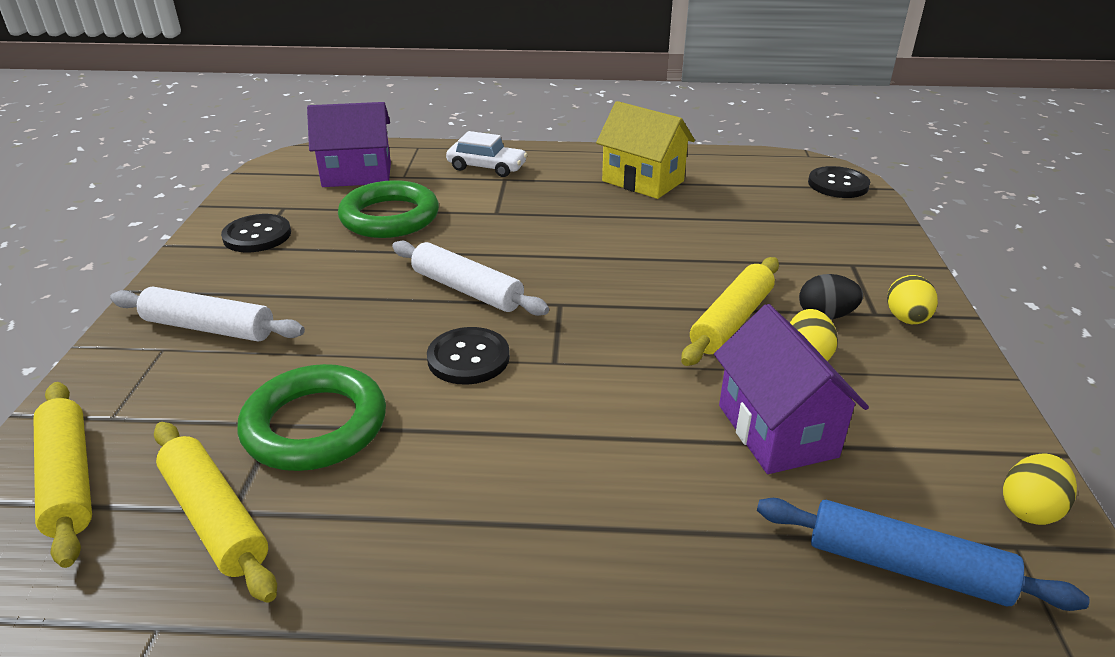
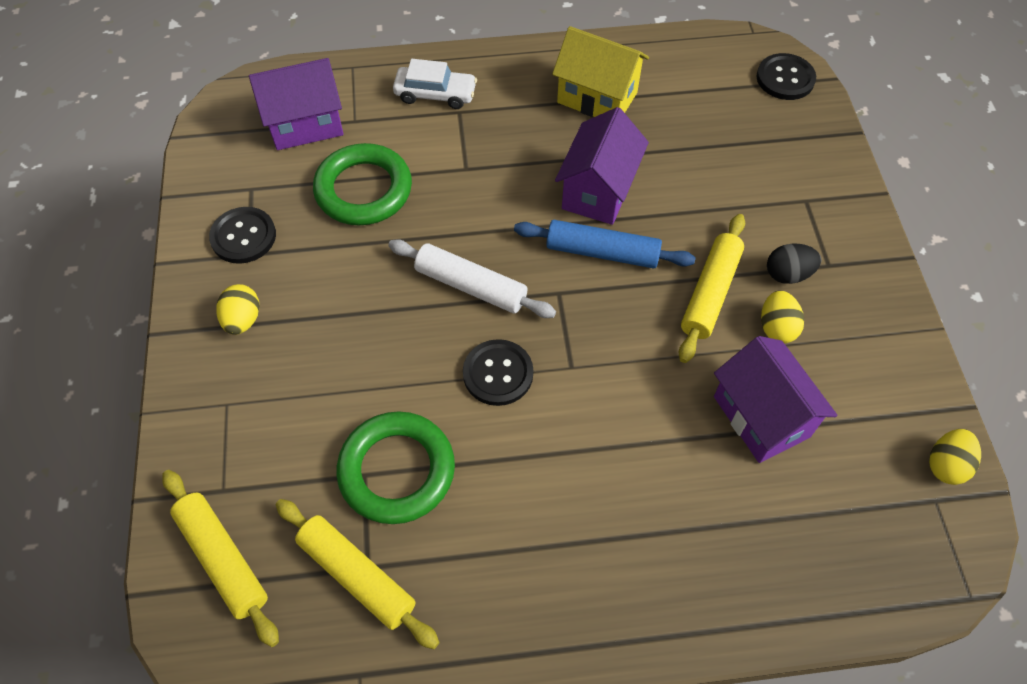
camera: 10 degrees left, 25 degrees up
(209, 327) = (256, 371): white rolling pin -> none
(626, 238) = (598, 191): none -> purple house
(906, 319) = (854, 269): yellow egg -> yellow egg (243, 320)
(906, 566) = (862, 532): blue rolling pin -> blue rolling pin (602, 252)

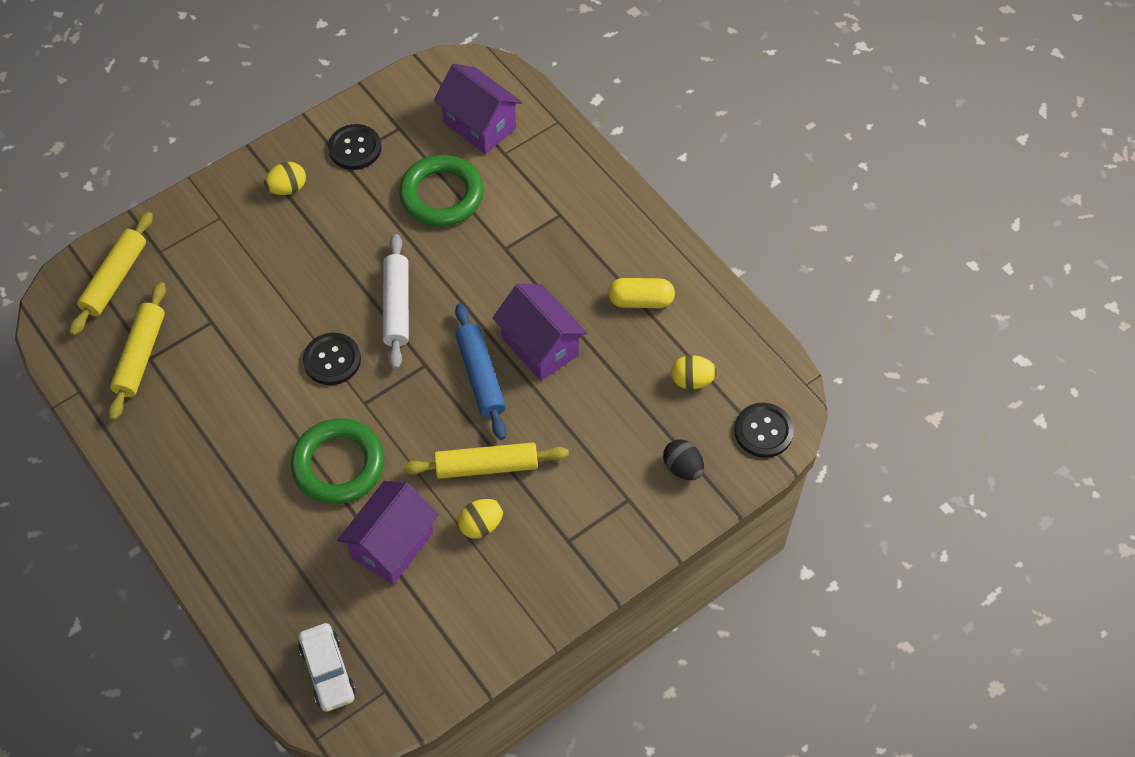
camera: 60 degrees right, 0 degrees up
(397, 470) = (224, 339): green ring -> green ring (338, 465)
(435, 94) = (567, 190): white car -> white car (328, 671)
(597, 97) = (640, 301): yellow house -> yellow capsule
(598, 191) = (540, 346): purple house -> purple house turned 60 degrees clockwise
(787, 274) = (539, 514): black egg -> black egg (682, 468)
(946, 465) = (421, 688): yellow egg -> yellow egg (692, 380)

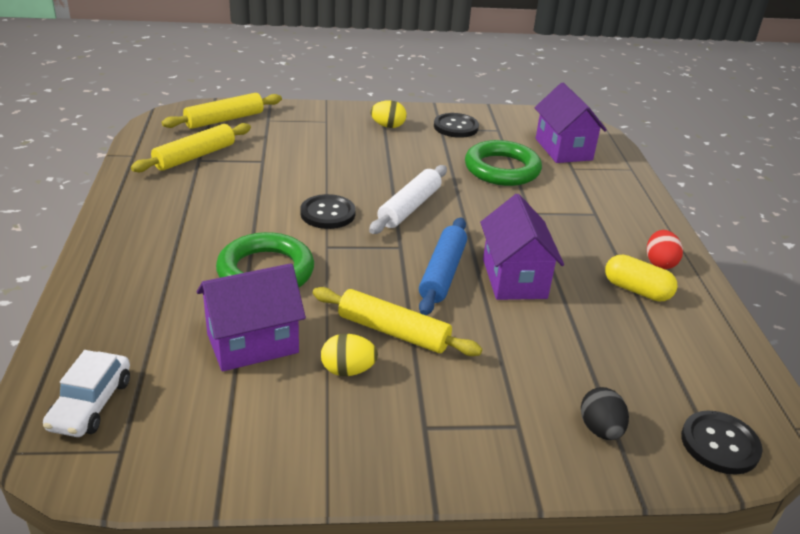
camera: 30 degrees right, 25 degrees down
(643, 253) = (659, 263): none -> red egg
(692, 380) = (656, 366): yellow egg -> none

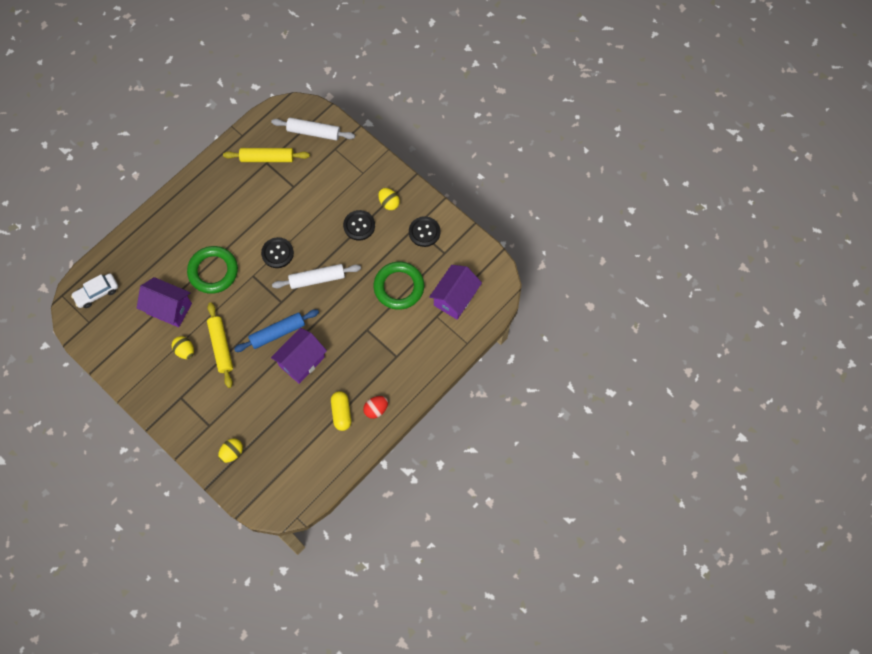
camera: 50 degrees right, 35 degrees up
(224, 119) = (313, 132): yellow rolling pin -> white rolling pin
(600, 429) = (232, 452): black egg -> yellow egg
(720, 444) = (261, 496): black button -> black button (359, 226)

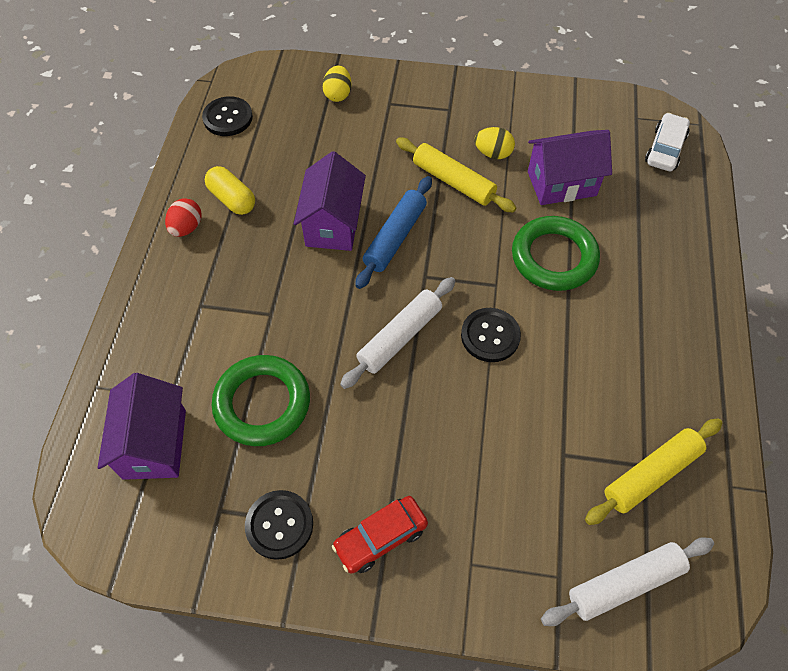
camera: 145 degrees right, 10 degrees down
(359, 226) = (401, 460): black button -> black button (228, 118)
(389, 203) = (380, 537): yellow egg -> red car

